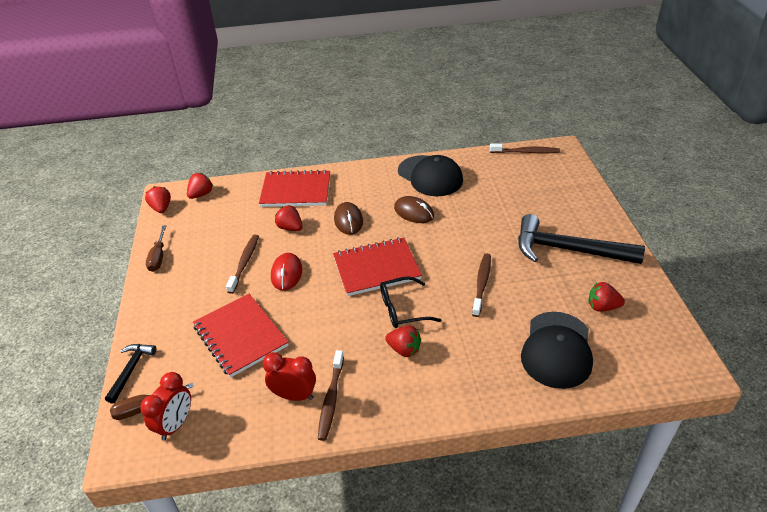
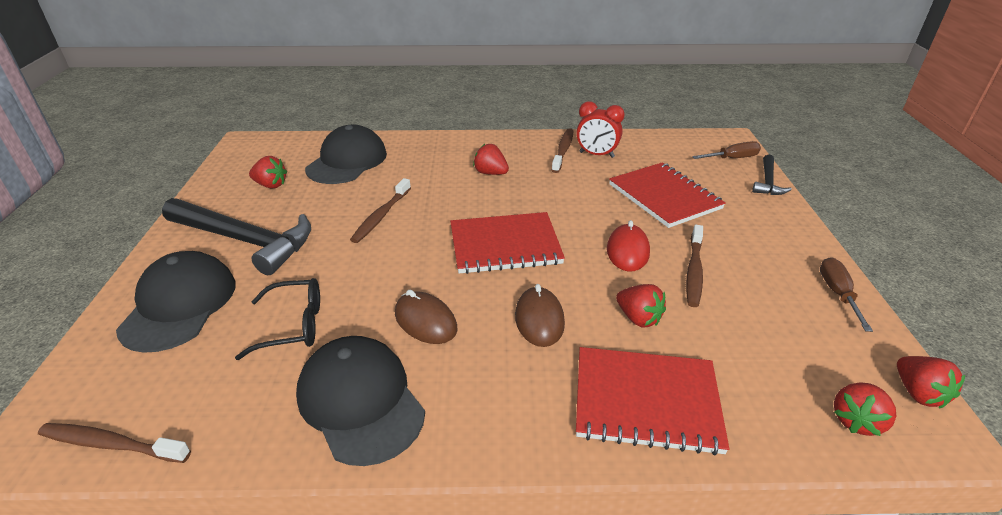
camera: 175 degrees left, 5 degrees down
(175, 424) = (696, 148): red clock -> none
(403, 309) = (483, 202): black glasses -> black glasses (293, 326)
(562, 204) = (179, 305): none -> black cap

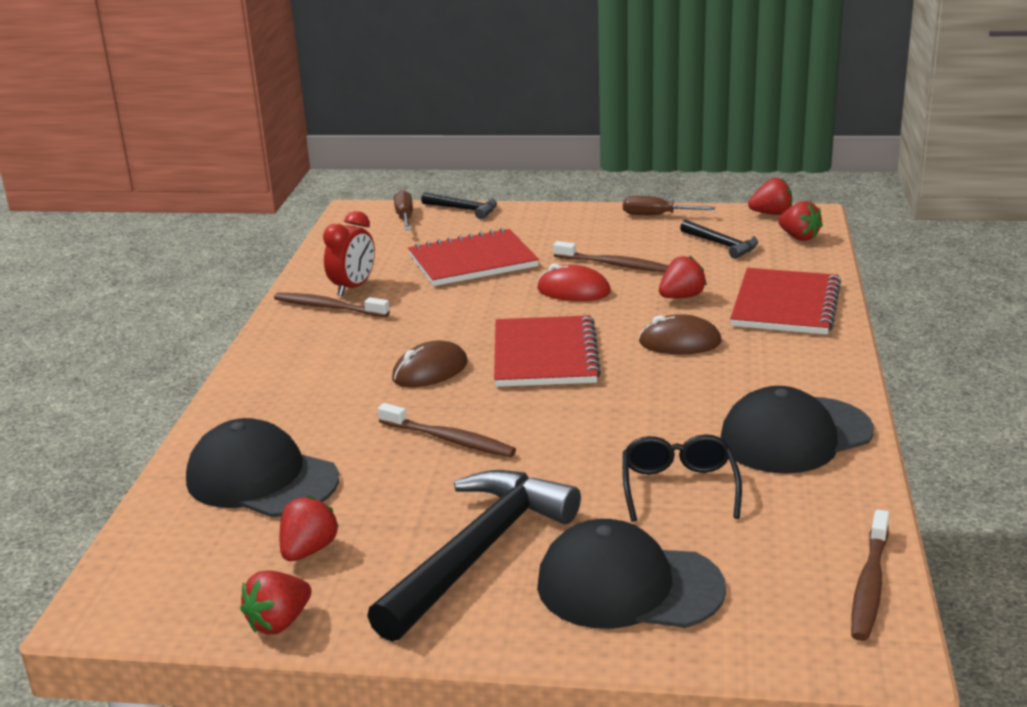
camera: 80 degrees left, 10 degrees down
(425, 321) = (677, 403): brown mouse -> brown mouse (430, 371)
(490, 173) = (366, 359): red strawberry -> red strawberry (279, 622)
(787, 347) = (722, 245): none -> black hammer

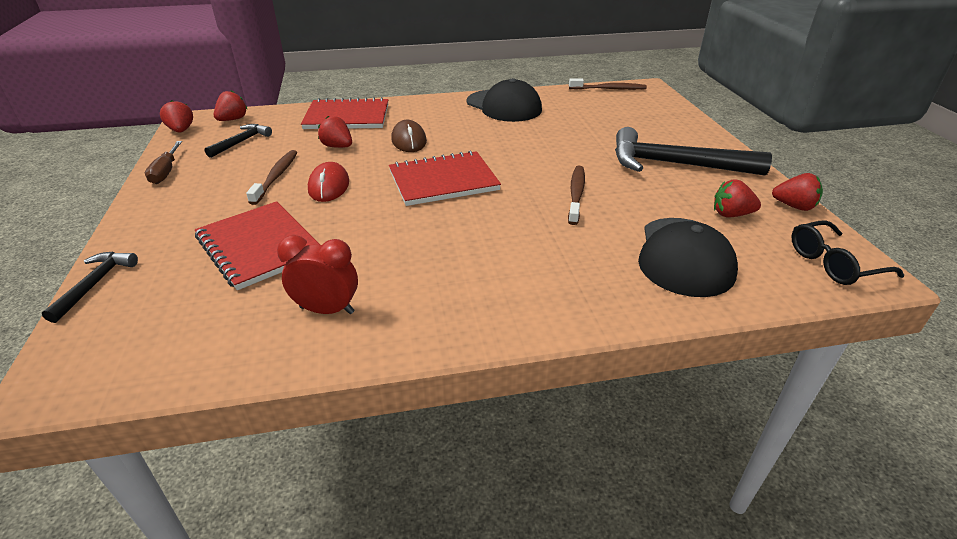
camera: 110 degrees left, 10 degrees up
(328, 307) = (380, 313): brown toothbrush -> none
(405, 217) = (102, 327): brown screwdriver -> none
(430, 371) = (488, 222): brown mouse -> none
(628, 586) = (659, 128): black cap -> none
(679, 487) = (572, 126): black glasses -> black glasses (833, 263)

